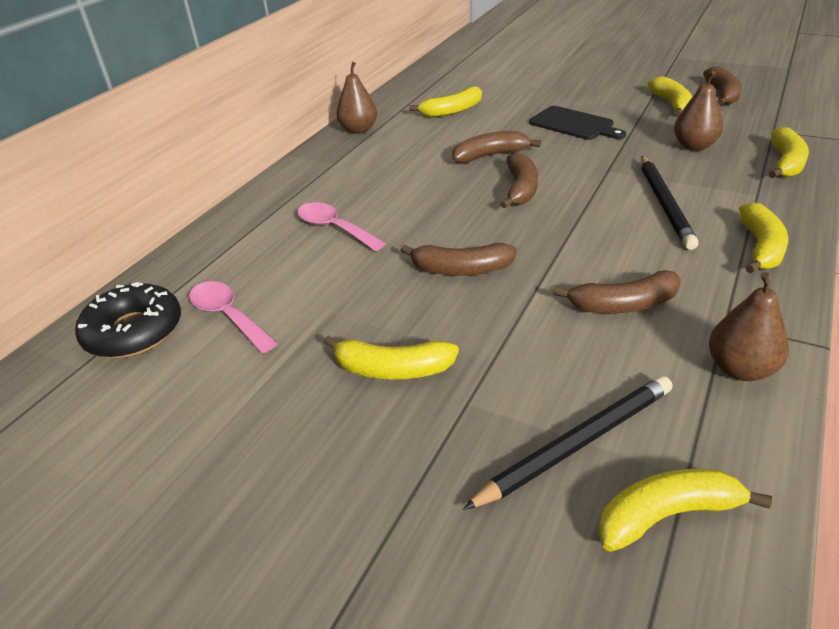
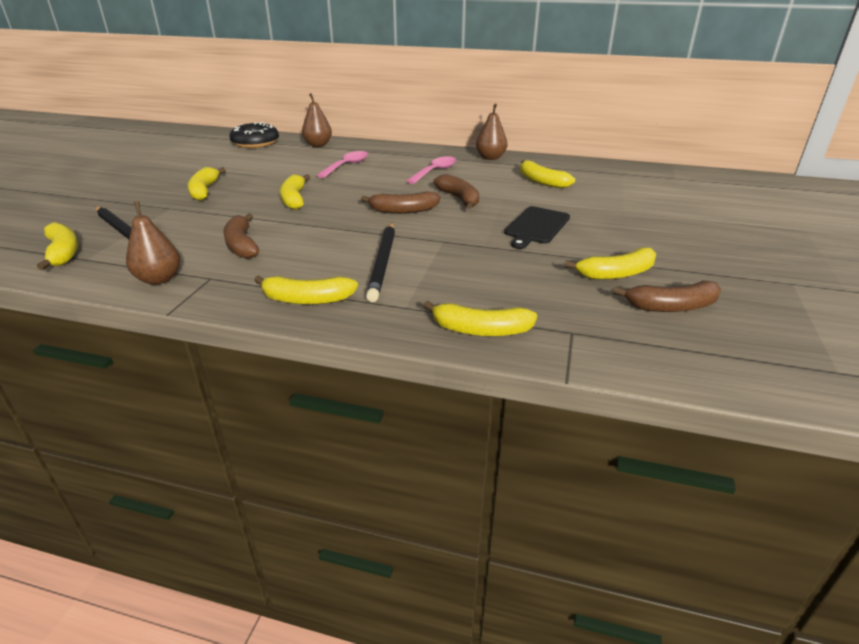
camera: 75 degrees right, 5 degrees down
(228, 316) = (262, 156): pink spoon -> pink spoon (435, 171)
(461, 269) = (294, 199): brown banana -> yellow banana
(664, 203) = (383, 262): black pencil -> black pencil turned 75 degrees counterclockwise
(694, 146) = (507, 281): brown pear -> brown pear (318, 145)

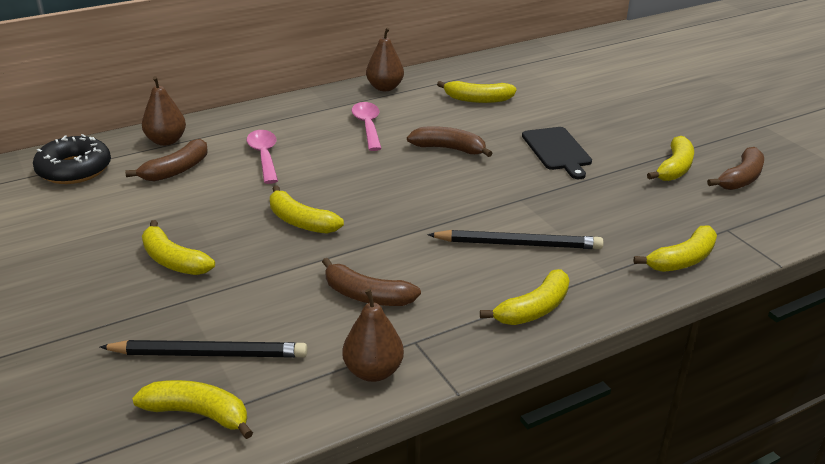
camera: 45 degrees left, 0 degrees up
(383, 262) = (518, 244): black pencil -> black pencil turned 45 degrees counterclockwise
(403, 210) = (429, 184): brown banana -> brown banana (176, 170)

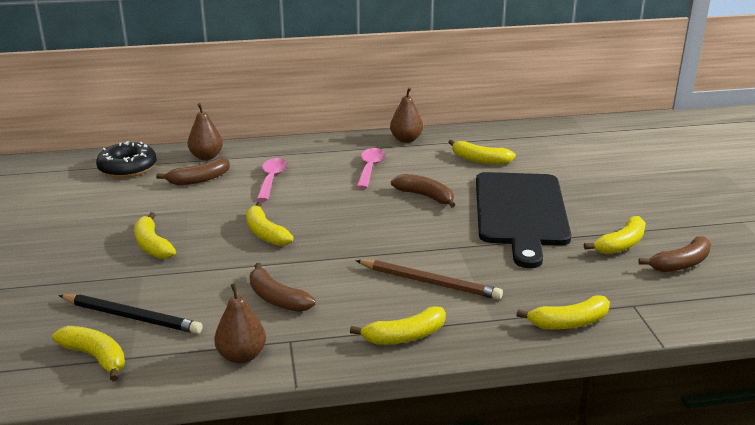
camera: 20 degrees right, 5 degrees down
(518, 244) = (429, 282): black pencil -> brown pencil
(557, 150) = (520, 212): black cutting board -> black cutting board, size x1.97

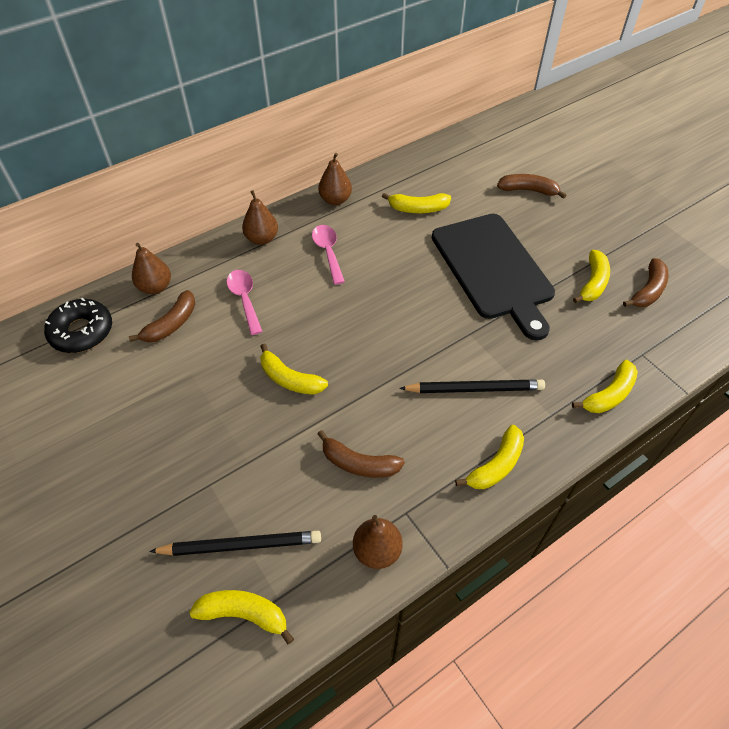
camera: 25 degrees left, 25 degrees up
(152, 245) = (190, 437): yellow banana -> none
(319, 149) = (262, 239): none -> brown pear
(425, 196) = (402, 275): brown banana -> brown banana (528, 190)
(429, 282) = (474, 389): brown pencil -> black pencil

